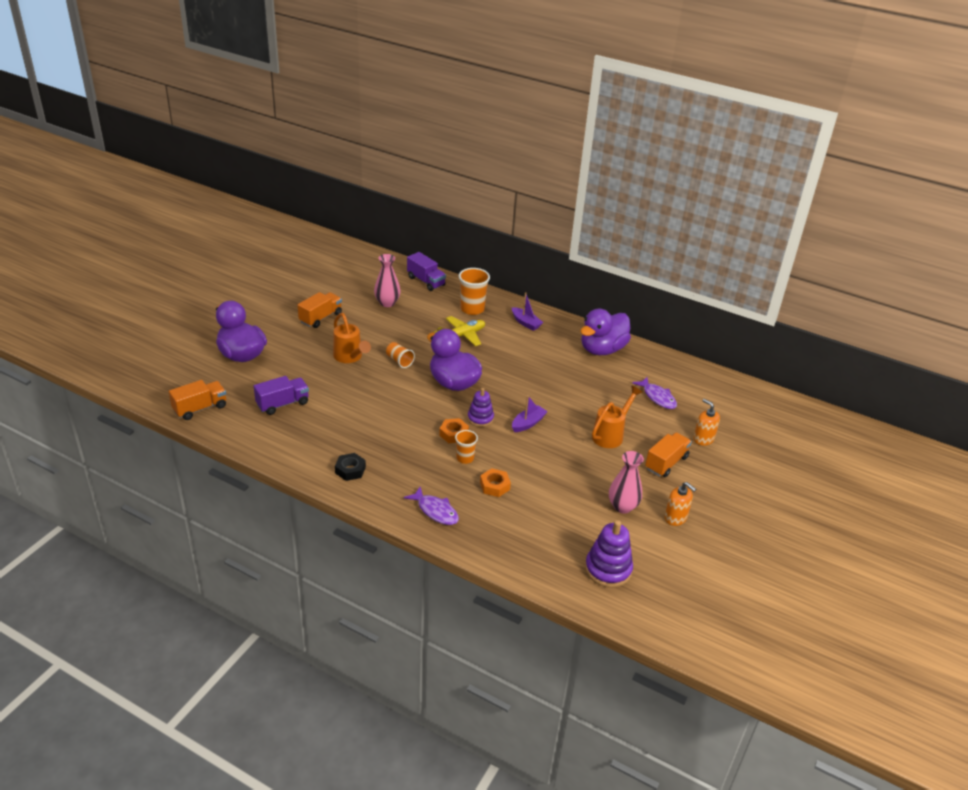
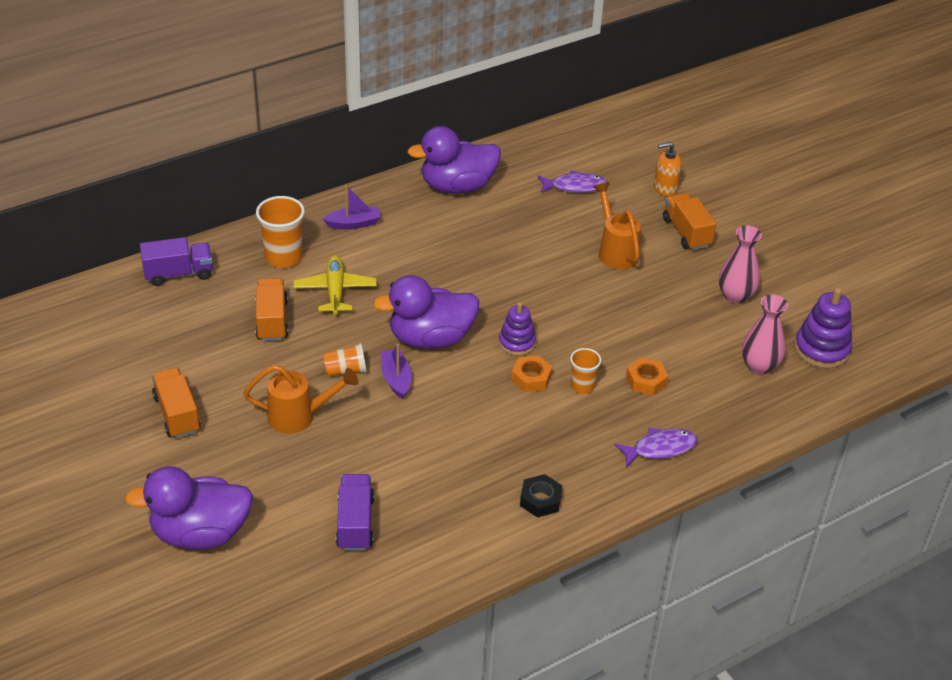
camera: 60 degrees left, 5 degrees up
(200, 408) = (300, 621): orange truck -> orange truck (272, 320)
(387, 303) = (198, 332): pink vase -> pink vase (759, 366)
(528, 423) = (553, 307): purple boat -> purple boat (396, 379)
(602, 349) = (457, 186): purple duck -> purple duck turned 90 degrees clockwise
(675, 518) = (772, 266): orange soap dispenser -> none

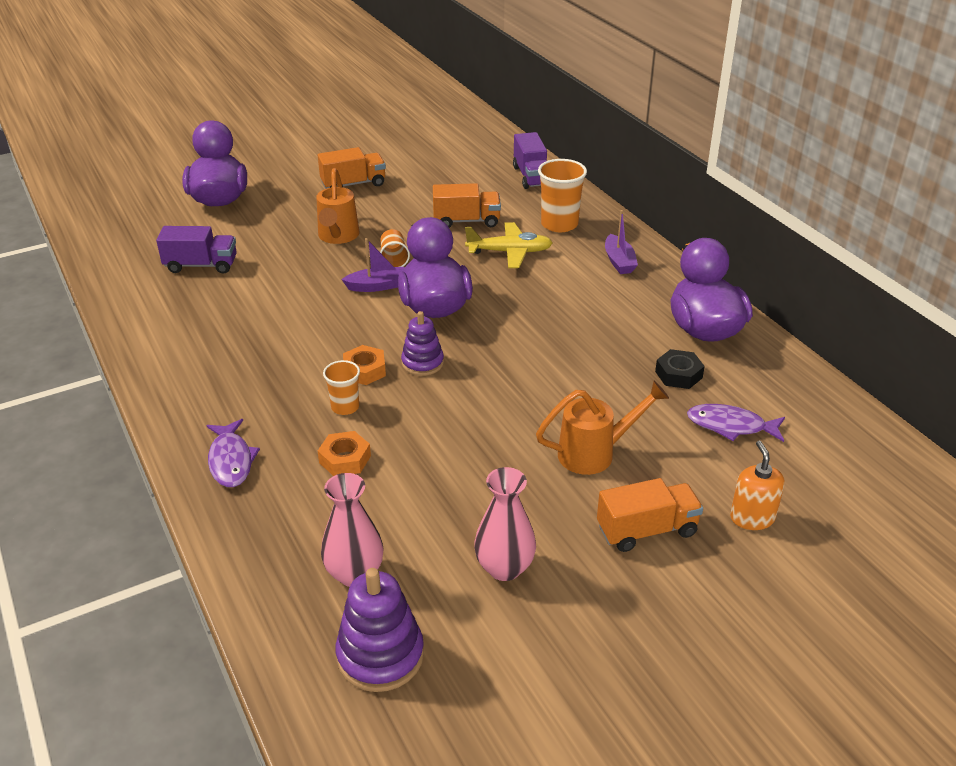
camera: 95 degrees right, 5 degrees down
(540, 500) = (187, 368): black nut -> black nut (678, 374)
(575, 186) = (730, 426): purple fish -> purple fish turned 105 degrees clockwise

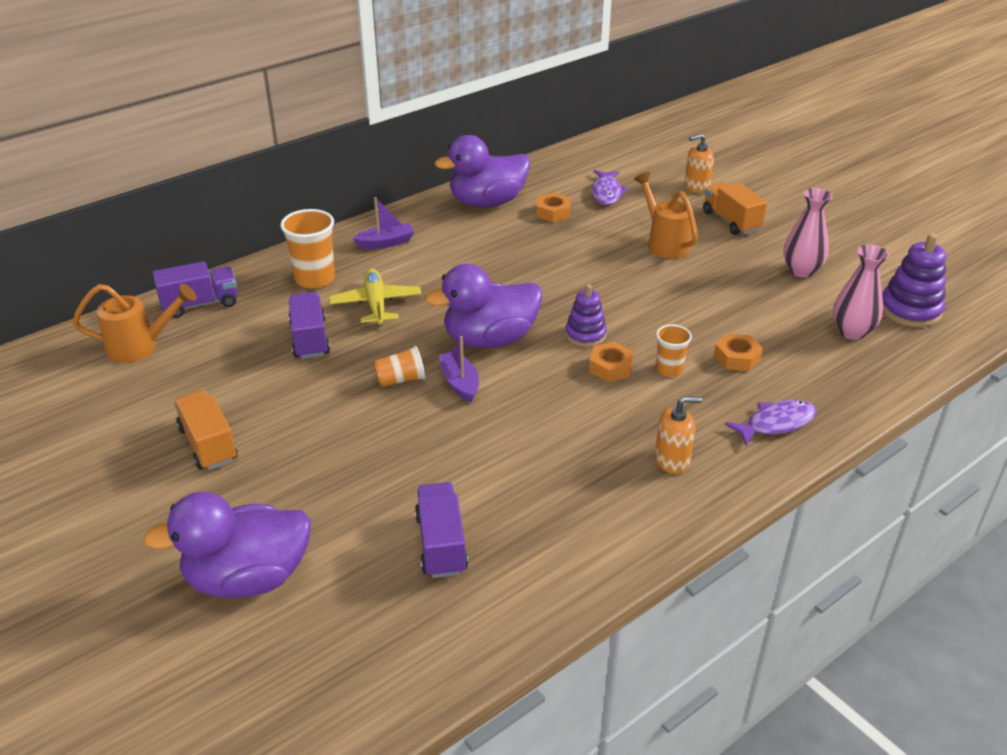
camera: 100 degrees left, 0 degrees up
(220, 383) = (672, 460): none -> orange soap dispenser
(337, 237) = (355, 432): orange watering can -> orange watering can (141, 346)
(466, 221) = (310, 339): orange truck -> purple truck
(678, 374) = (553, 212): black nut -> orange nut

